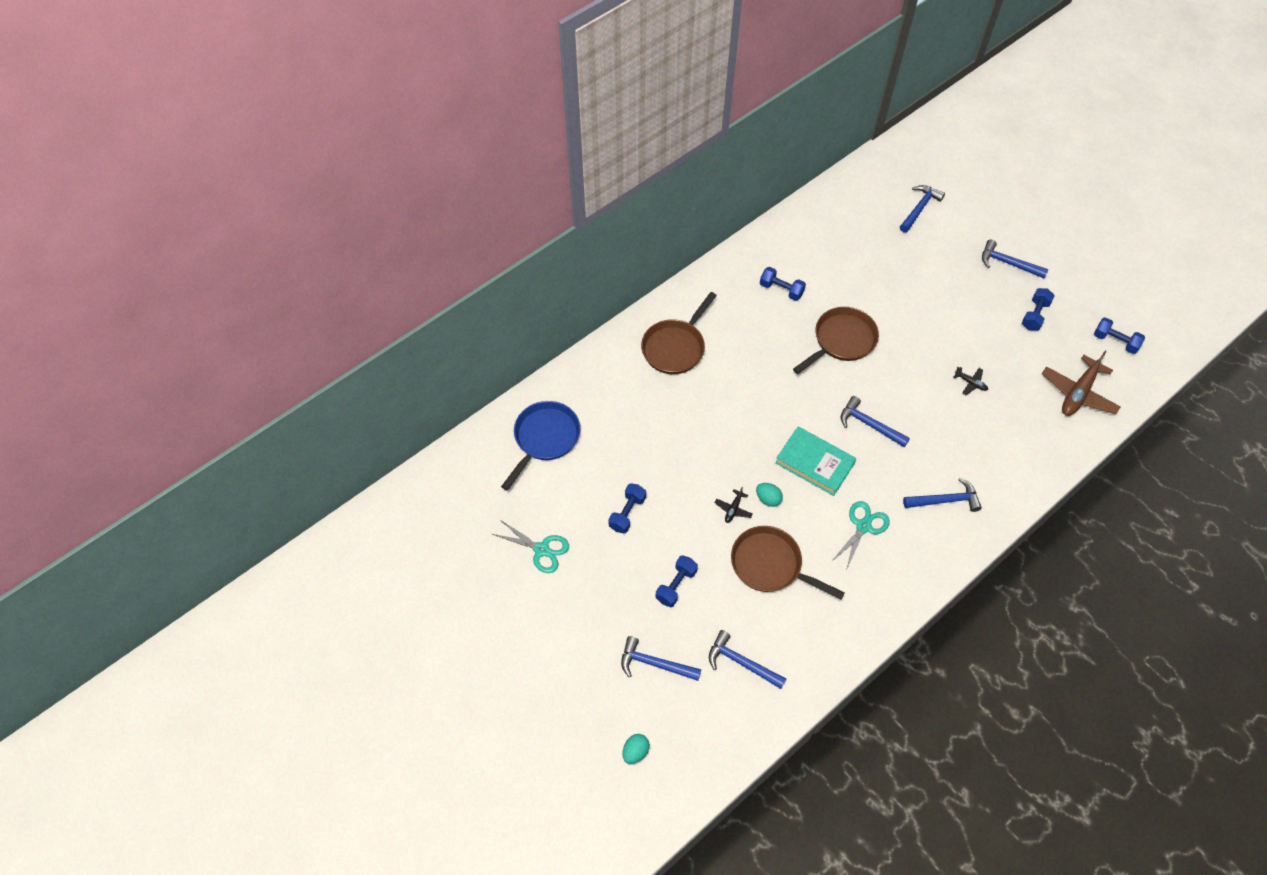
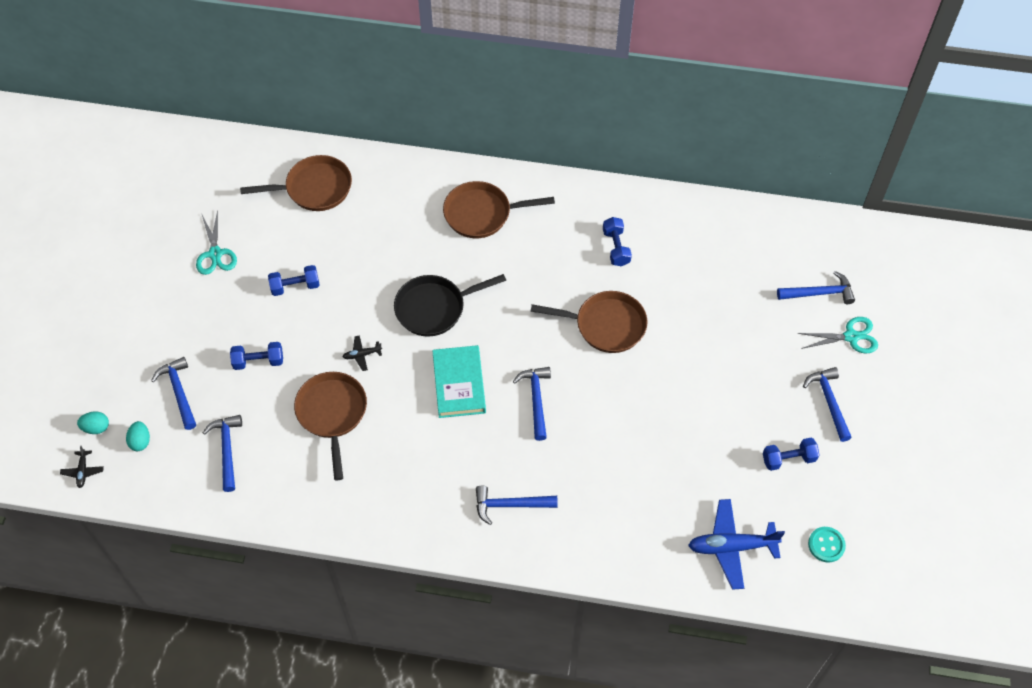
camera: 50 degrees right, 0 degrees up
(544, 438) = (314, 188): blue pan -> brown pan
(733, 433) = (434, 308): none -> black pan
(768, 499) = (393, 373): turquoise egg -> turquoise egg (140, 441)
(863, 526) = (428, 458): turquoise scissors -> turquoise scissors (851, 336)
(945, 500) = (510, 505): blue hammer -> blue hammer turned 135 degrees clockwise
(970, 383) = (657, 451): black plane -> black plane (83, 471)
(1078, 393) = (731, 547): brown plane -> blue plane
(1115, 341) = (826, 545): blue dumbbell -> turquoise button

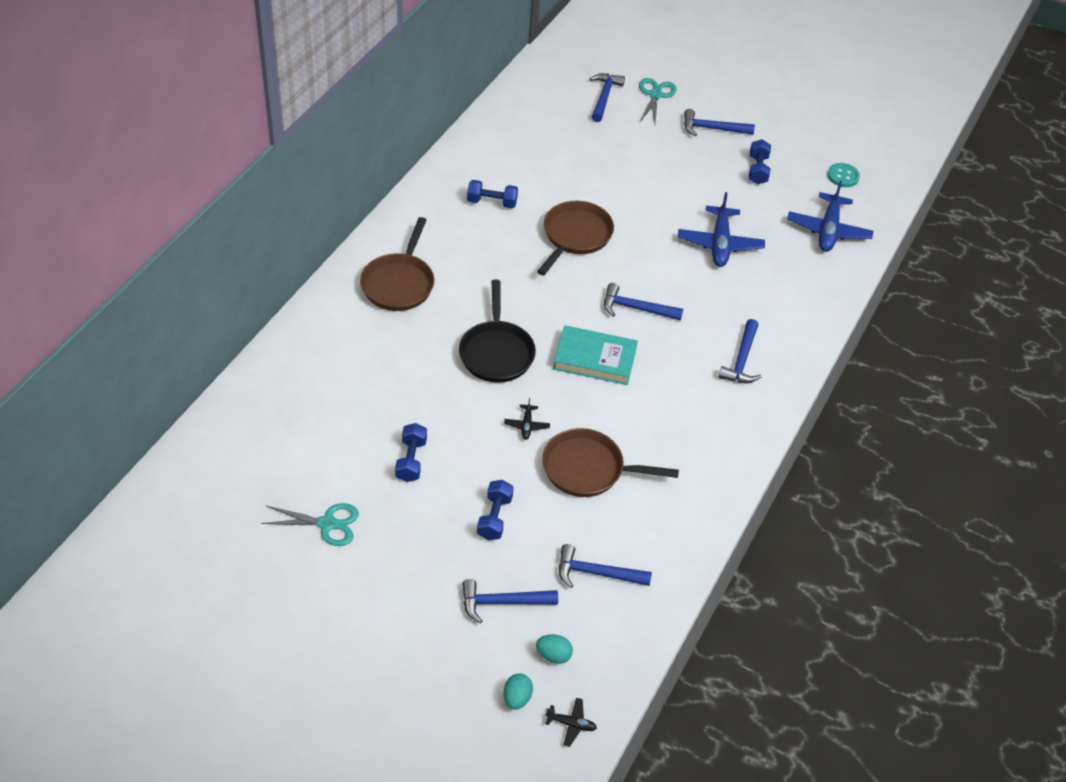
camera: 75 degrees left, 10 degrees down
(314, 188) = (285, 410): brown pan -> none
(658, 449) = (719, 244): none -> blue plane

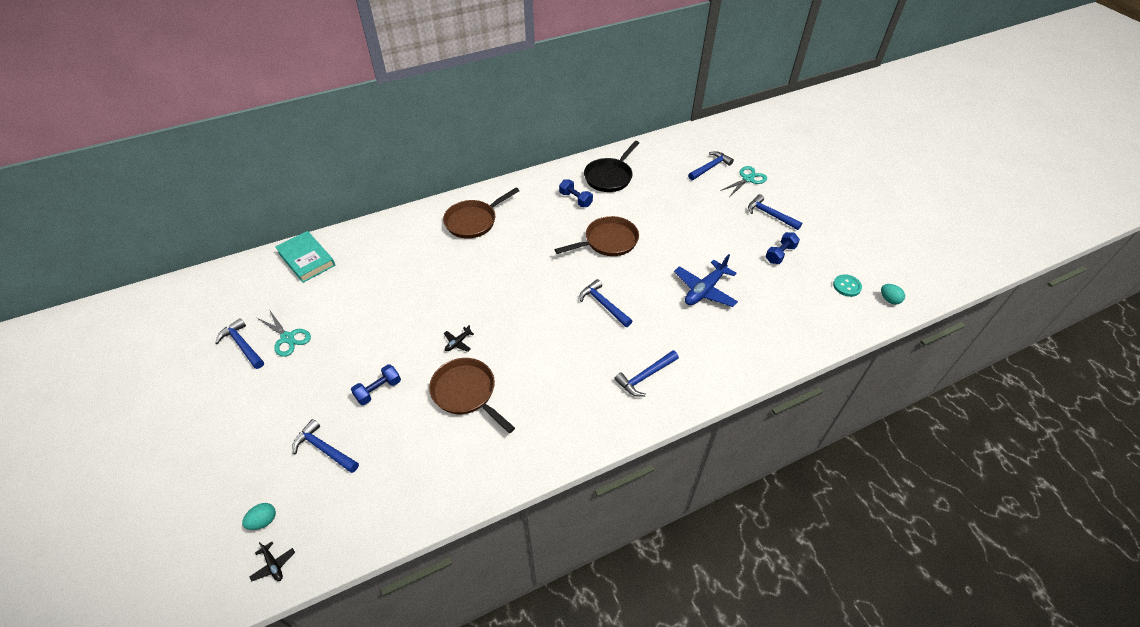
camera: 40 degrees right, 0 degrees up
(411, 460) = (371, 326): blue dumbbell -> none
(496, 352) = (487, 288): black pan -> black pan (610, 176)
(553, 655) = (315, 507): turquoise egg -> turquoise egg (889, 299)
(595, 359) = (543, 323): turquoise book -> turquoise book (306, 259)
(596, 573) = (399, 467): blue hammer -> blue hammer (242, 345)
(828, 230) = (799, 318): blue plane -> none

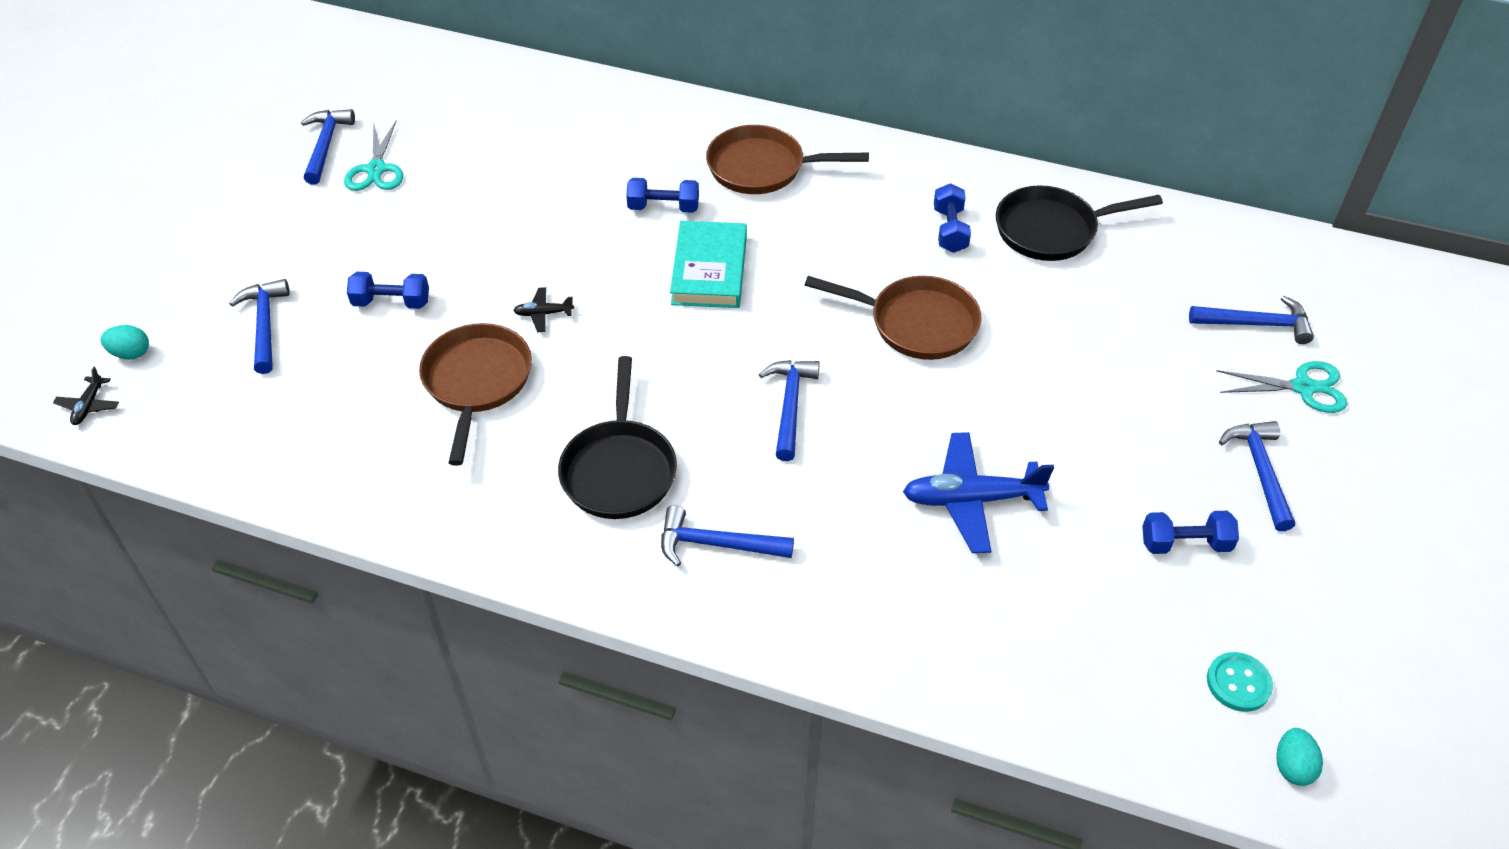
camera: 45 degrees right, 0 degrees up
(306, 259) = (504, 86): turquoise book -> turquoise book (709, 270)
(453, 263) = (663, 207): none -> blue dumbbell
(572, 379) = (619, 469): none -> black pan

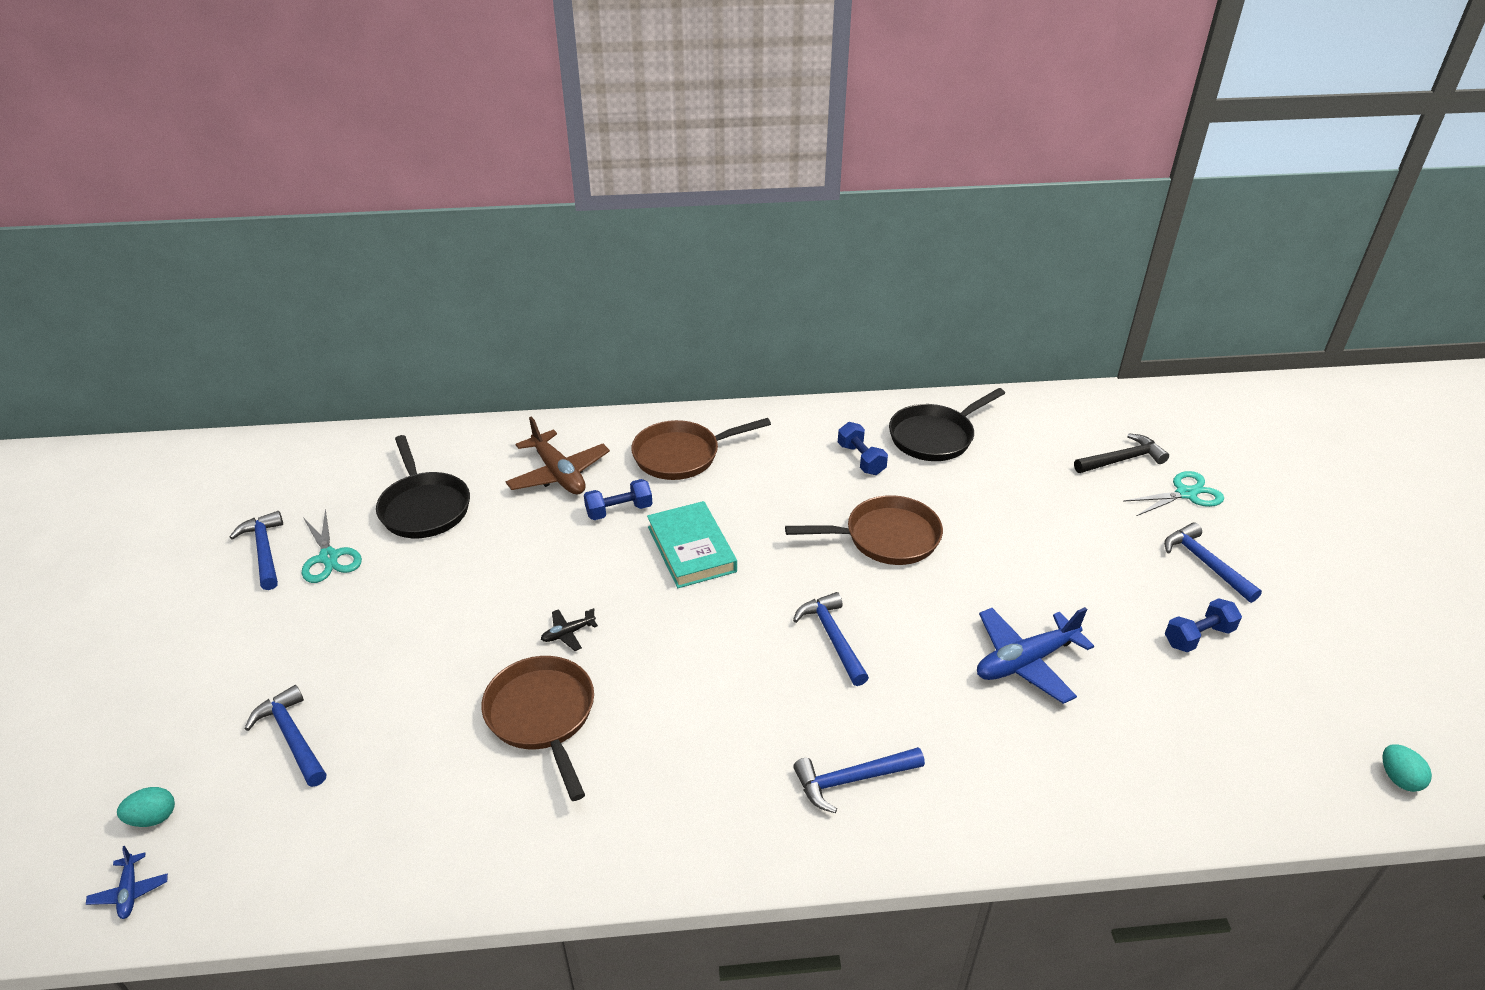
camera: 25 degrees left, 10 degrees down
(89, 406) = (130, 891): black plane -> blue plane
(391, 302) = (414, 671): blue dumbbell -> none
(619, 469) = (724, 746): black pan -> black pan (424, 507)
(628, 150) = (558, 474): none -> brown plane
(1238, 683) = (1314, 729): turquoise button -> none
(1256, 324) = (1122, 460): blue hammer -> black hammer

